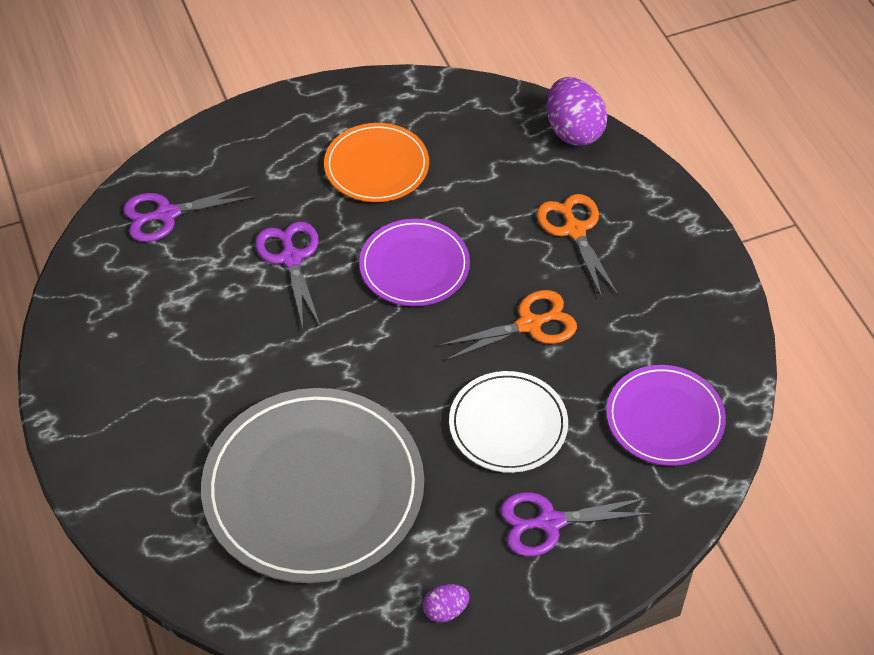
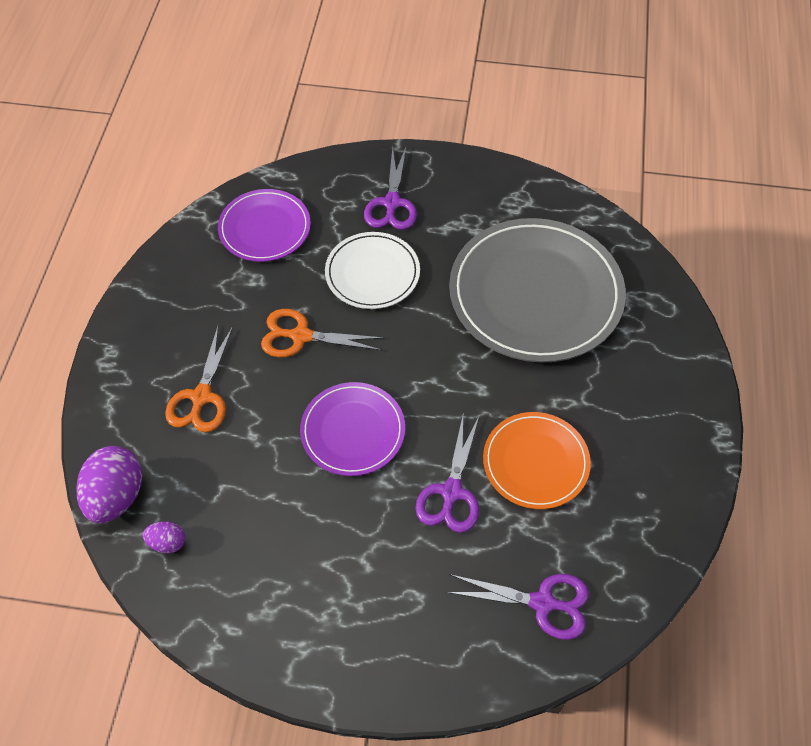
camera: 150 degrees left, 5 degrees up
(376, 166) = (317, 554): orange plate -> orange plate (535, 462)
(445, 610) = (492, 186): purple egg -> purple egg (167, 543)
(549, 522) = (391, 203): purple scissors -> purple scissors turned 75 degrees clockwise

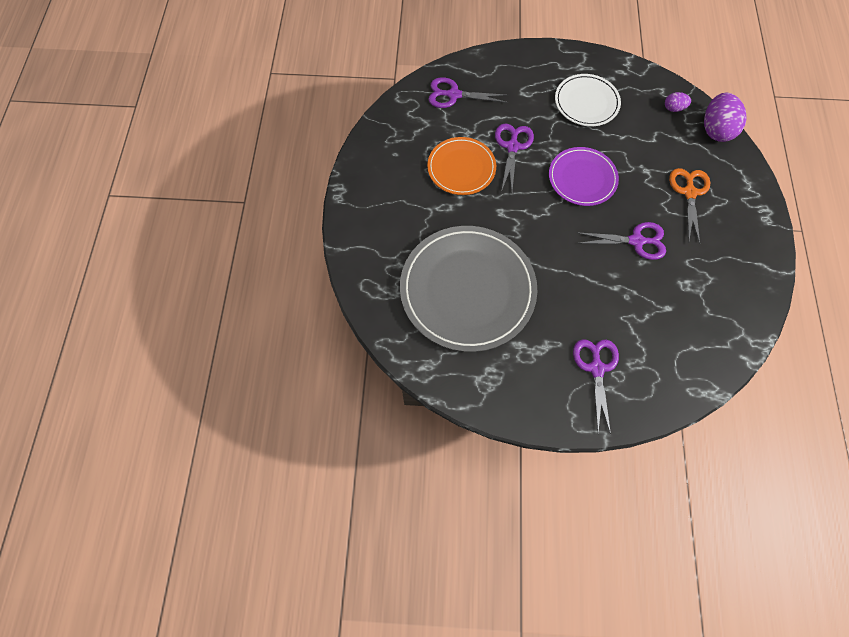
camera: 175 degrees right, 10 degrees up
(265, 228) = (696, 333): purple plate -> none
(301, 336) = (636, 241): orange scissors -> purple scissors
(372, 273) = (597, 298): white plate -> white plate (586, 102)

